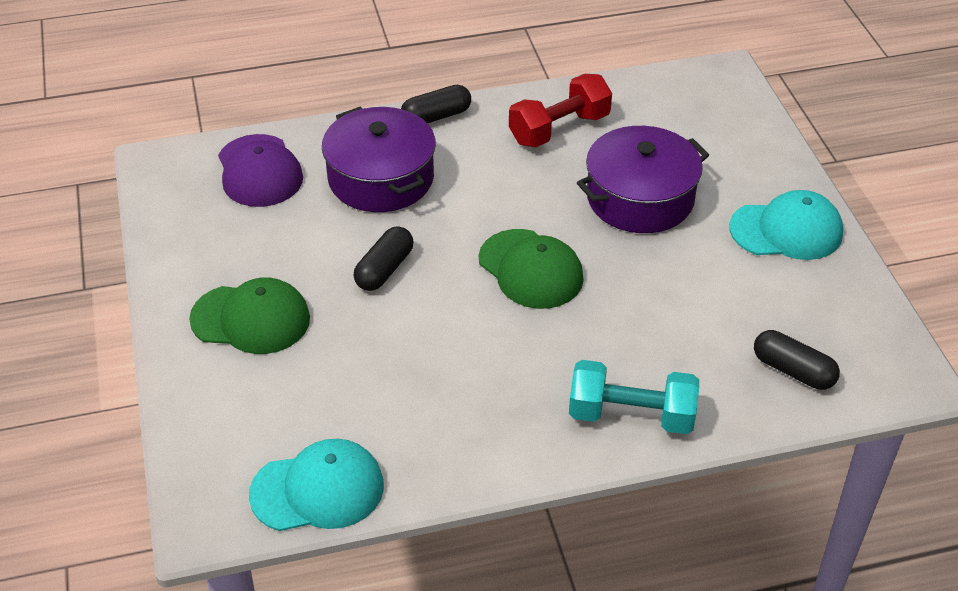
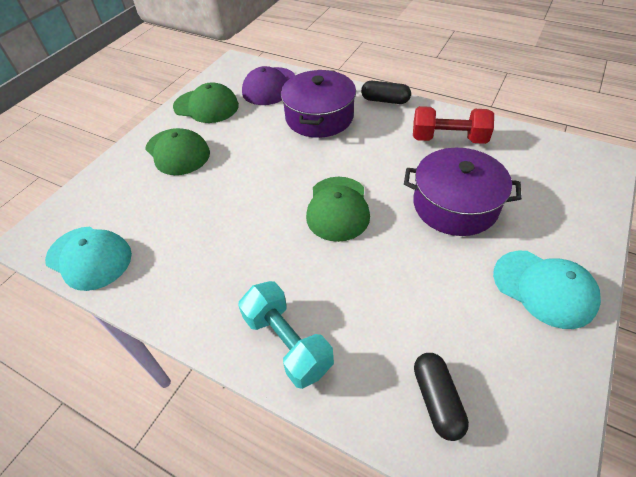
camera: 45 degrees right, 5 degrees up
(205, 243) = (206, 106): none -> green cap
(384, 269) = (264, 163): black capsule -> none

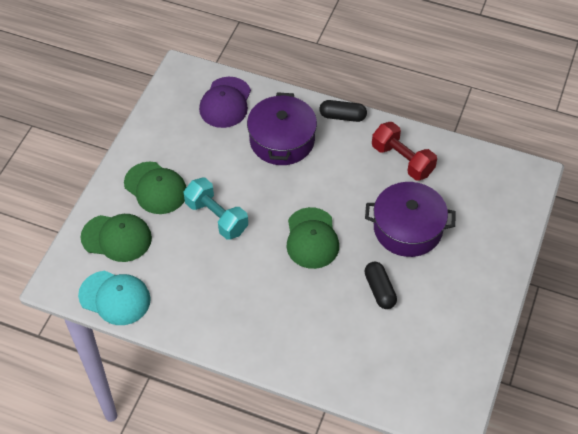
camera: 10 degrees left, 5 degrees up
(206, 106) = (167, 132): green cap -> green cap (116, 238)
(287, 343) = (289, 350): turquoise dumbbell -> turquoise dumbbell (216, 217)
(437, 400) = (394, 378): black capsule -> black capsule (379, 290)
(448, 139) = (402, 160): red dumbbell -> red dumbbell turned 45 degrees clockwise
(544, 288) = (471, 295): turquoise cap -> none

